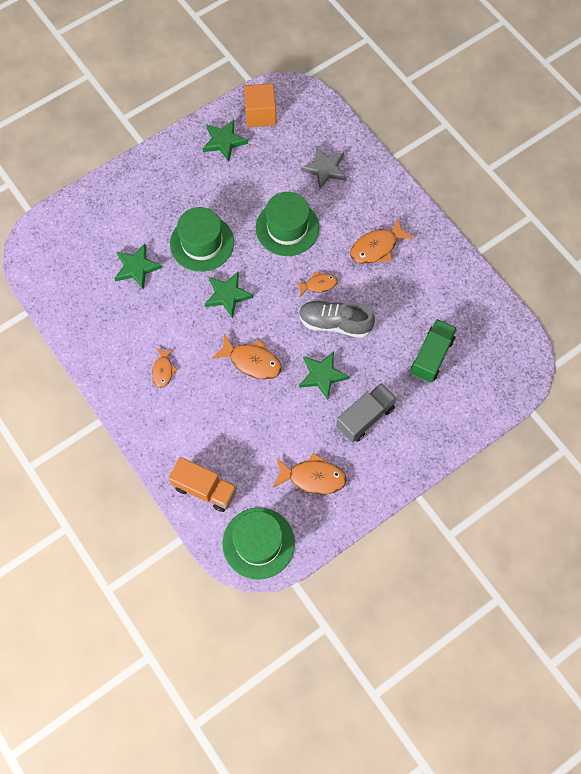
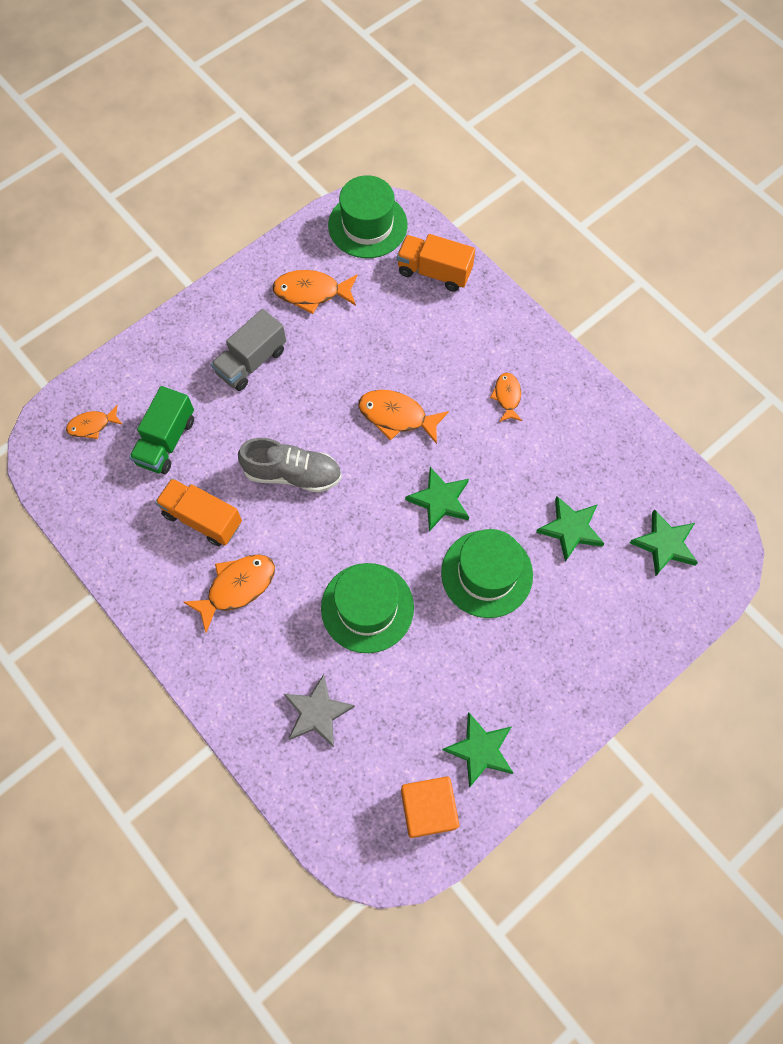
camera: 175 degrees right, 0 degrees up
(318, 285) = (317, 525): orange fish -> orange fish (92, 425)
(322, 375) = (306, 406): green star -> green star (664, 544)
(402, 296) = (202, 518): none -> orange truck

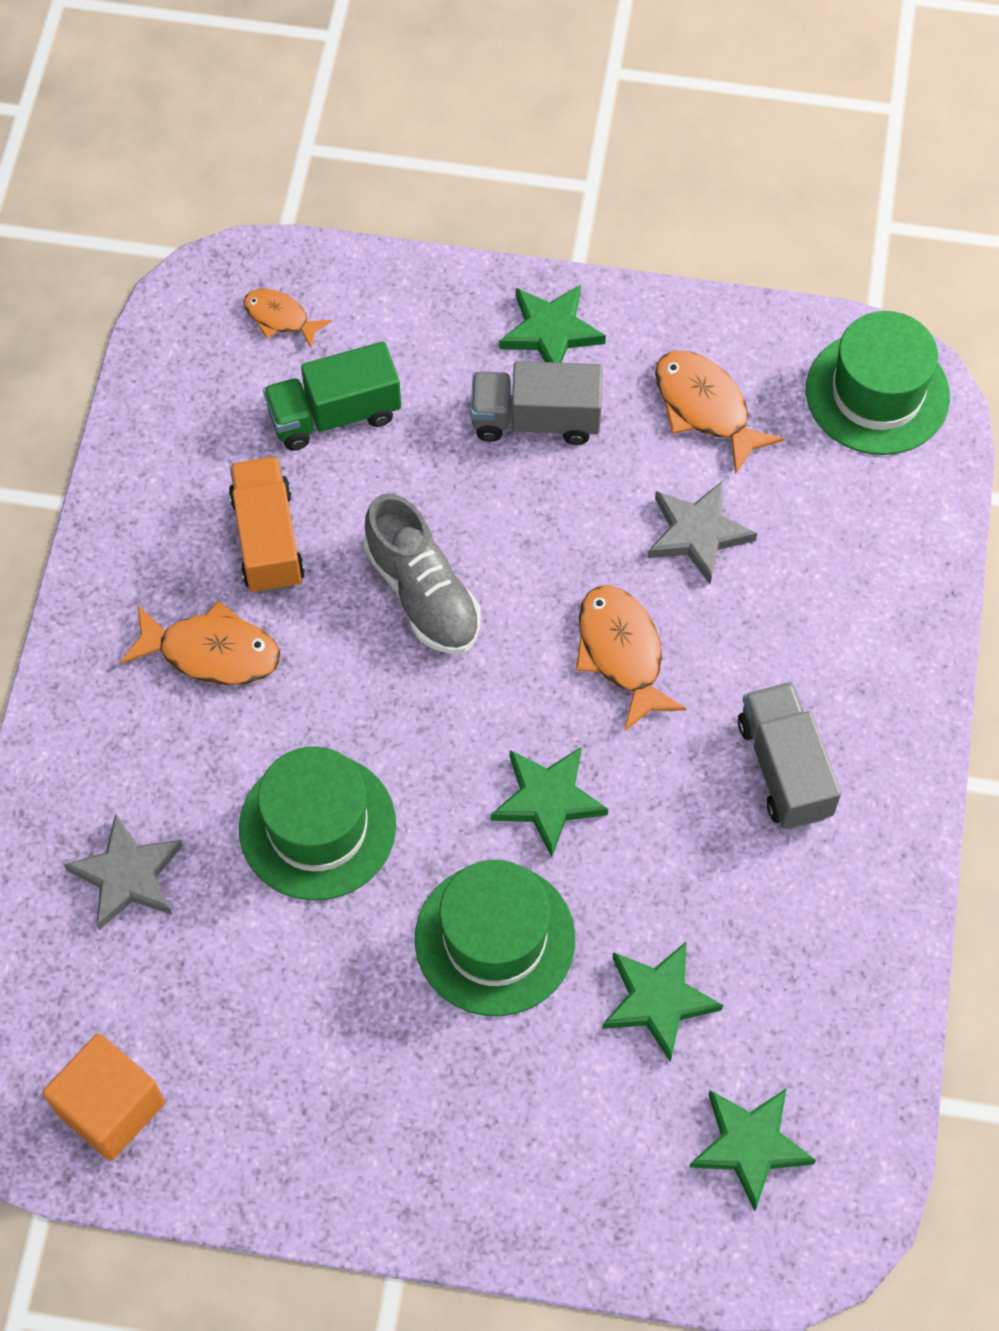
camera: 50 degrees right, 5 degrees down
(368, 343) = (697, 534): none -> grey star
(434, 272) = (888, 530): orange truck -> none
(480, 750) = (240, 1115): green star -> green star (550, 332)
(507, 396) = (784, 768): orange fish -> grey truck

